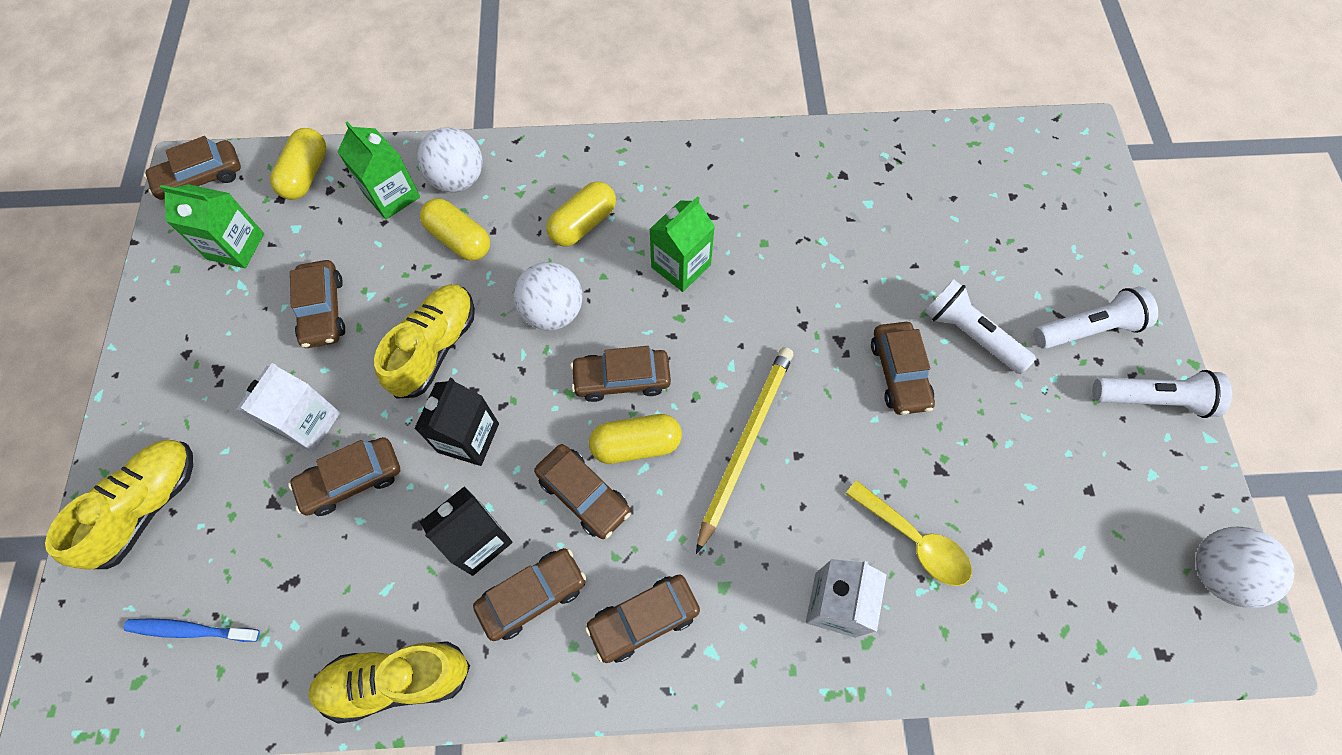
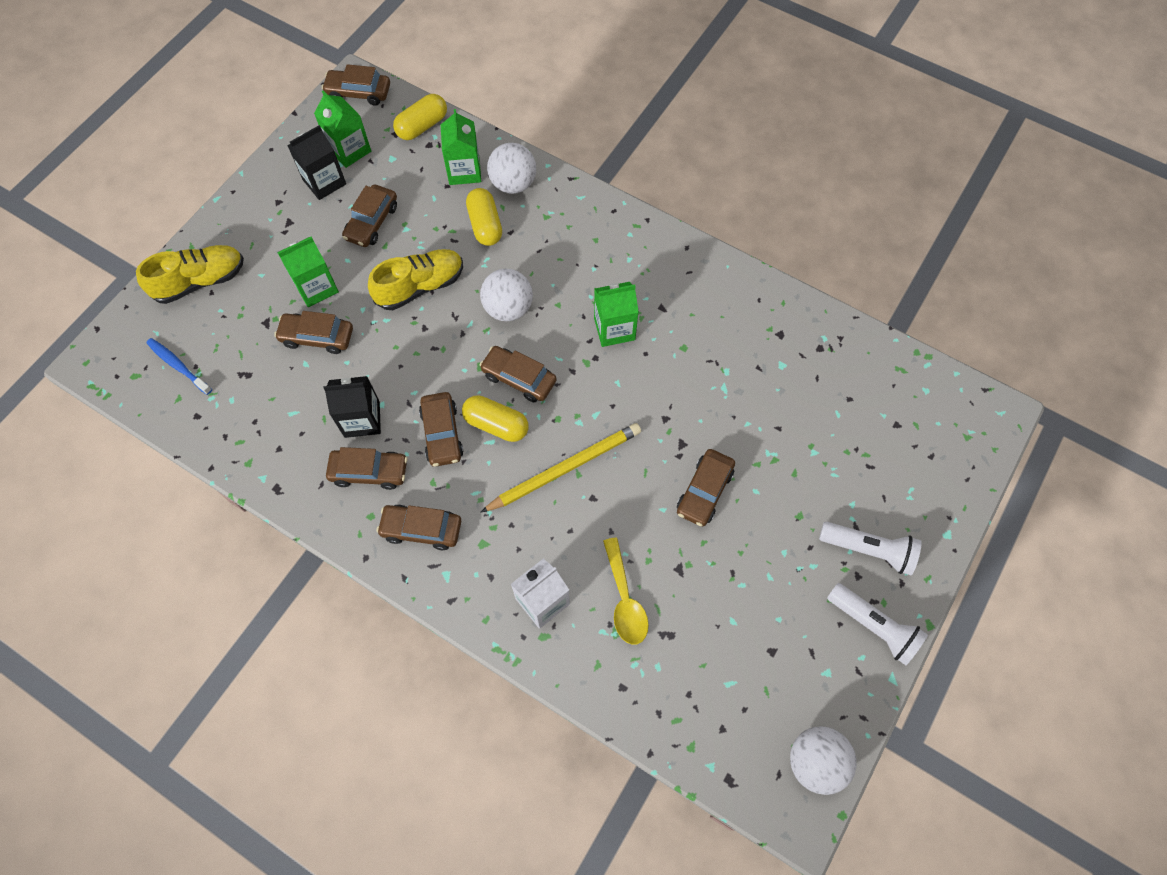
camera: 35 degrees right, 0 degrees up
(308, 423) = (316, 287): white carton -> green carton
(396, 680) = (263, 467): yellow shoe -> none
(468, 438) = (400, 355): black carton -> black carton (324, 182)
(583, 224) = (571, 262): yellow capsule -> none
(970, 334) = (777, 498): white flashlight -> none

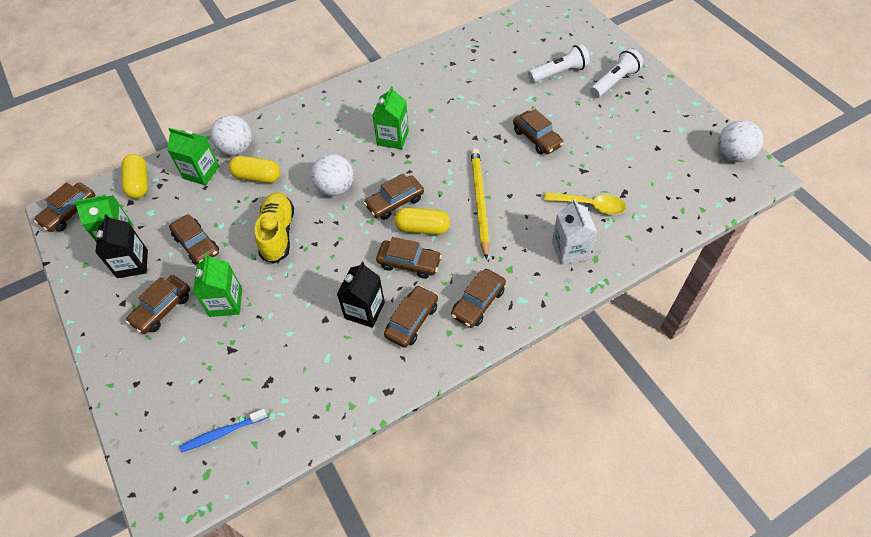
camera: 60 degrees left, 10 degrees down
(200, 281) = (152, 388): yellow shoe -> none
(317, 337) = (271, 317): brown car -> brown car (162, 309)
(496, 424) = (422, 228): yellow capsule -> yellow capsule turned 45 degrees clockwise
(873, 626) = (662, 98): white flashlight -> white flashlight (559, 73)

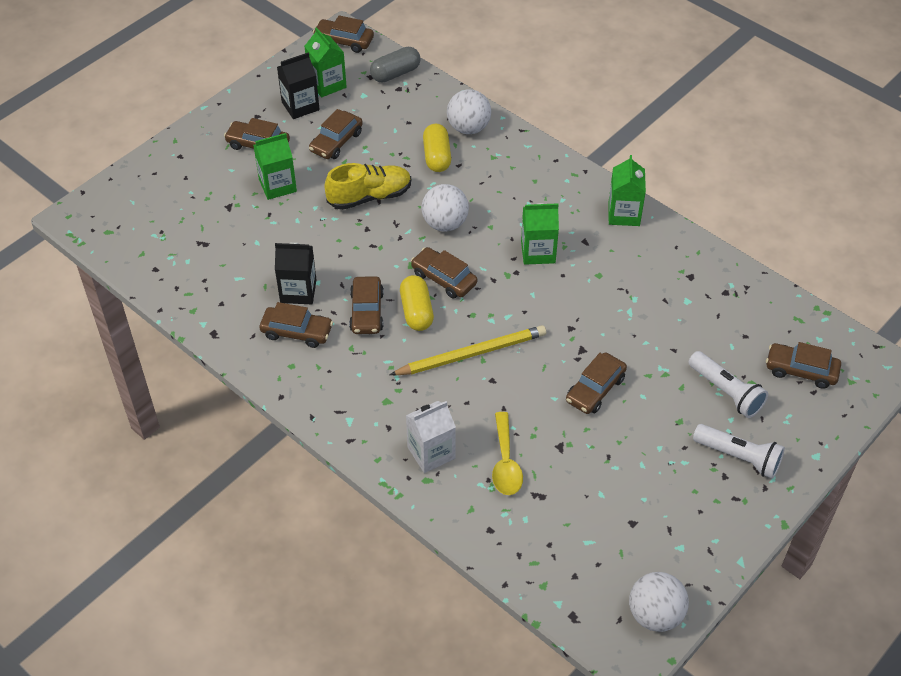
camera: 70 degrees right, 5 degrees down
(139, 183) = (395, 73): yellow capsule -> grey capsule
(201, 172) = (426, 112): green carton -> green carton (624, 214)
(222, 433) = (147, 229): blue toothbrush -> none
(478, 303) = (334, 382): brown car -> brown car (801, 370)

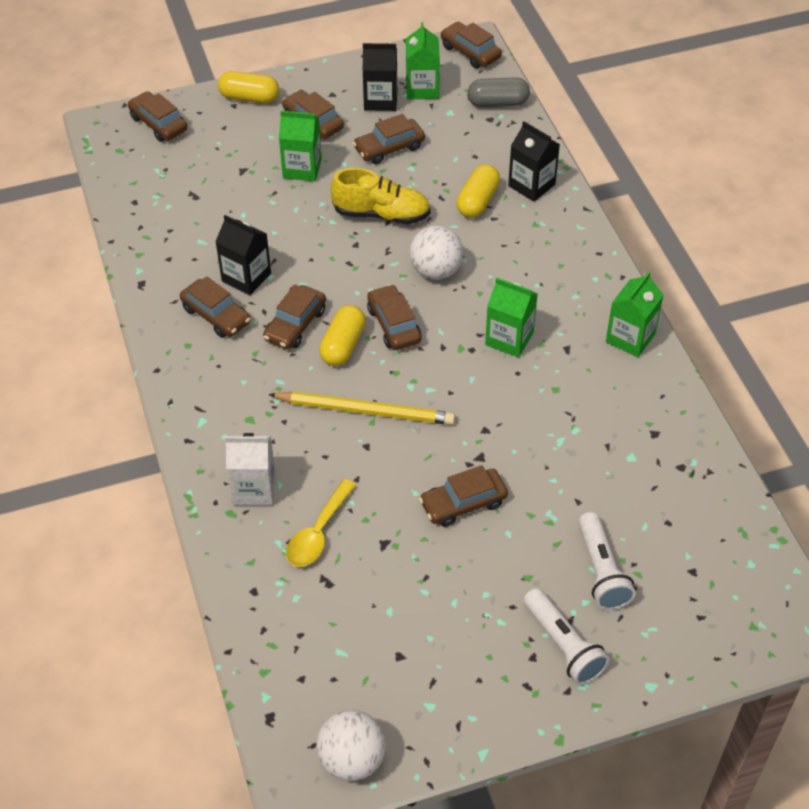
camera: 30 degrees right, 0 degrees up
(189, 145) = (249, 98): none -> yellow capsule
(468, 128) = (531, 185): white ball -> black carton
(801, 370) = (703, 588): brown car -> brown car (158, 124)

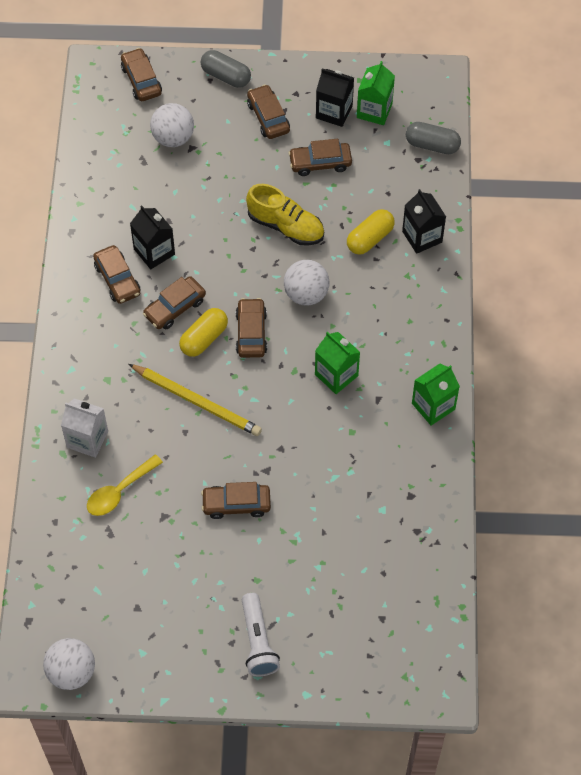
camera: 20 degrees right, 10 degrees up
(218, 166) = (173, 138): none -> white ball
(249, 98) = (226, 76): yellow capsule -> grey capsule
(302, 168) = (240, 161): green carton -> none
(470, 52) = (432, 85): brown car -> none
(601, 571) = (313, 594): white flashlight -> none

